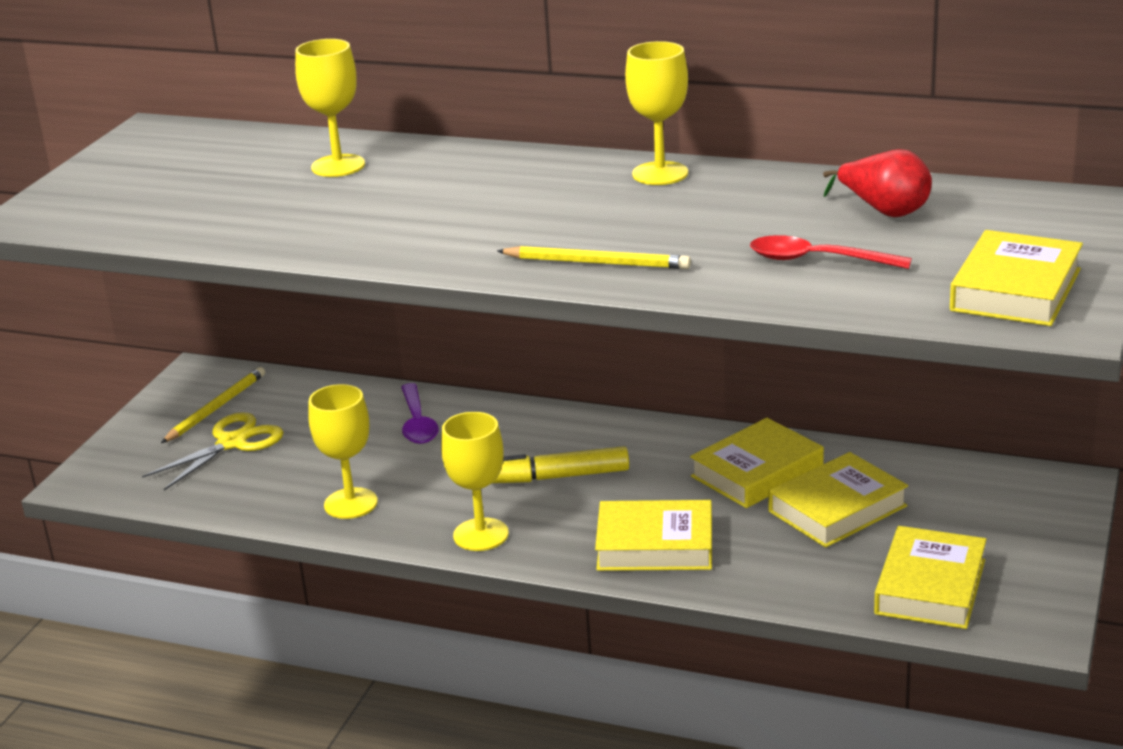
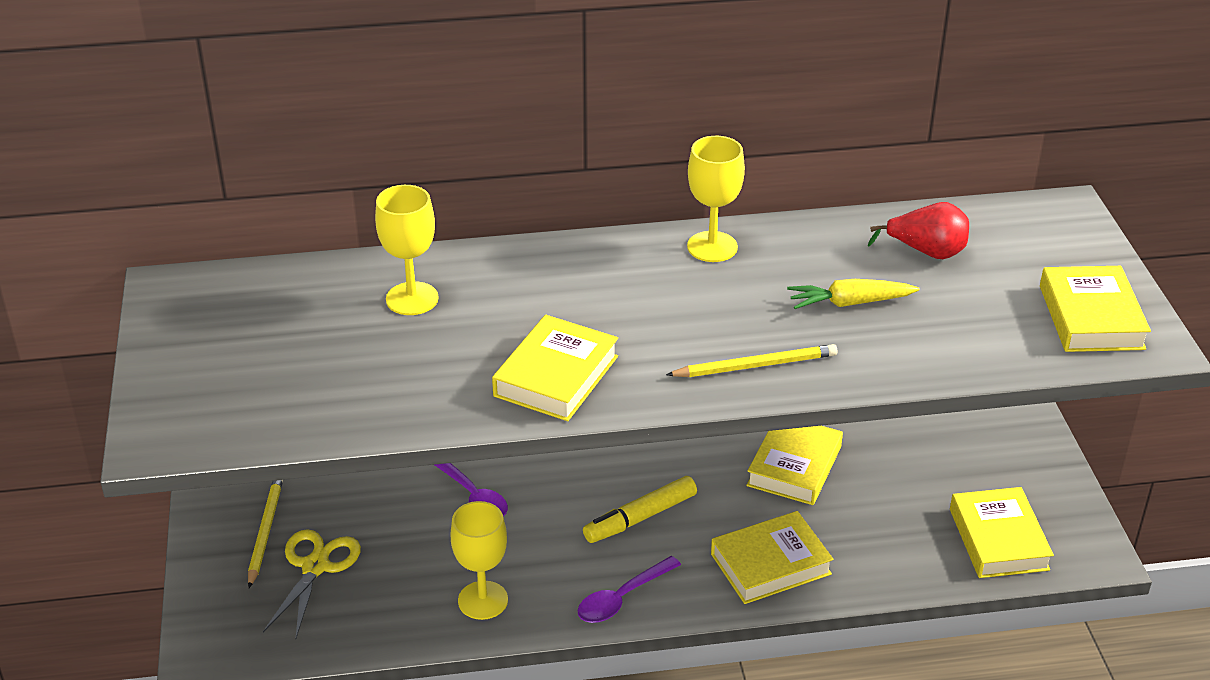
camera: 30 degrees left, 10 degrees up
(481, 535) = (622, 598): yellow goblet -> purple spoon
(752, 234) = (849, 303): none -> yellow carrot
(817, 260) = (924, 320): red spoon -> none
(837, 509) = (880, 485): yellow book -> yellow book (556, 376)

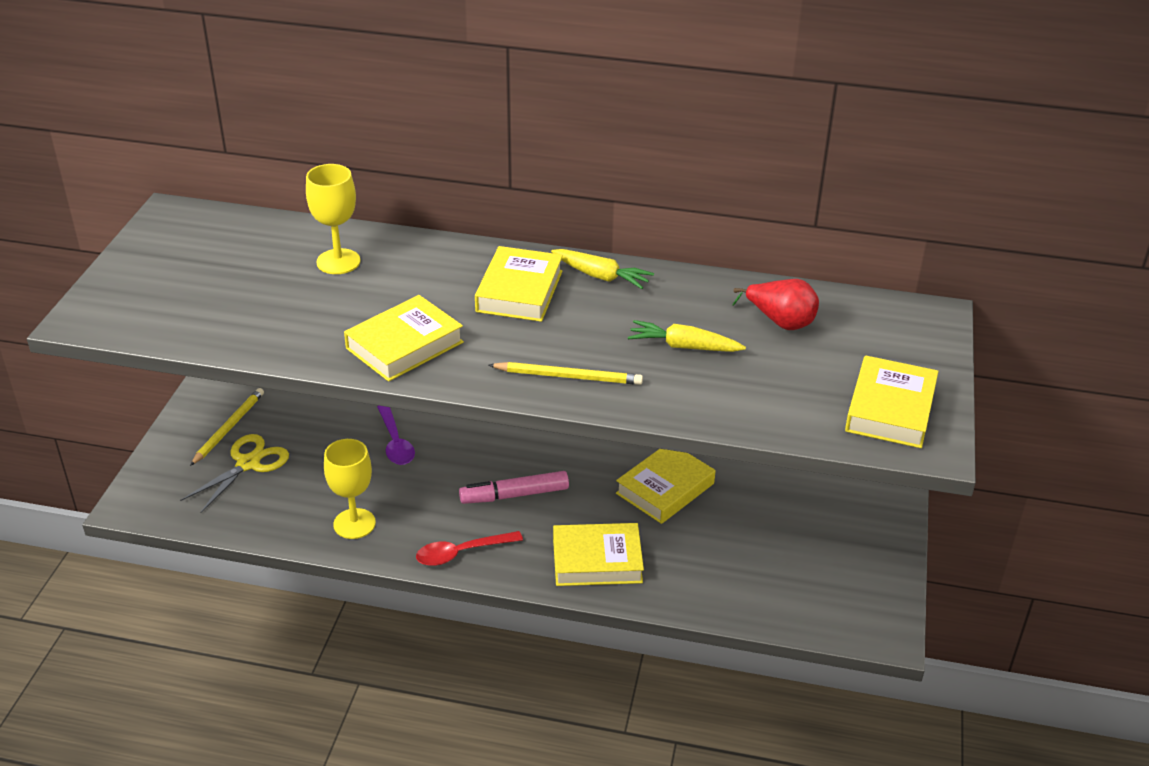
camera: 20 degrees right, 0 degrees up
(622, 598) = (462, 553): purple spoon -> red spoon
(640, 517) = (514, 495): yellow marker -> pink marker
(712, 247) = (601, 276): yellow goblet -> yellow carrot
(998, 539) = (805, 595): yellow book -> yellow book (519, 291)

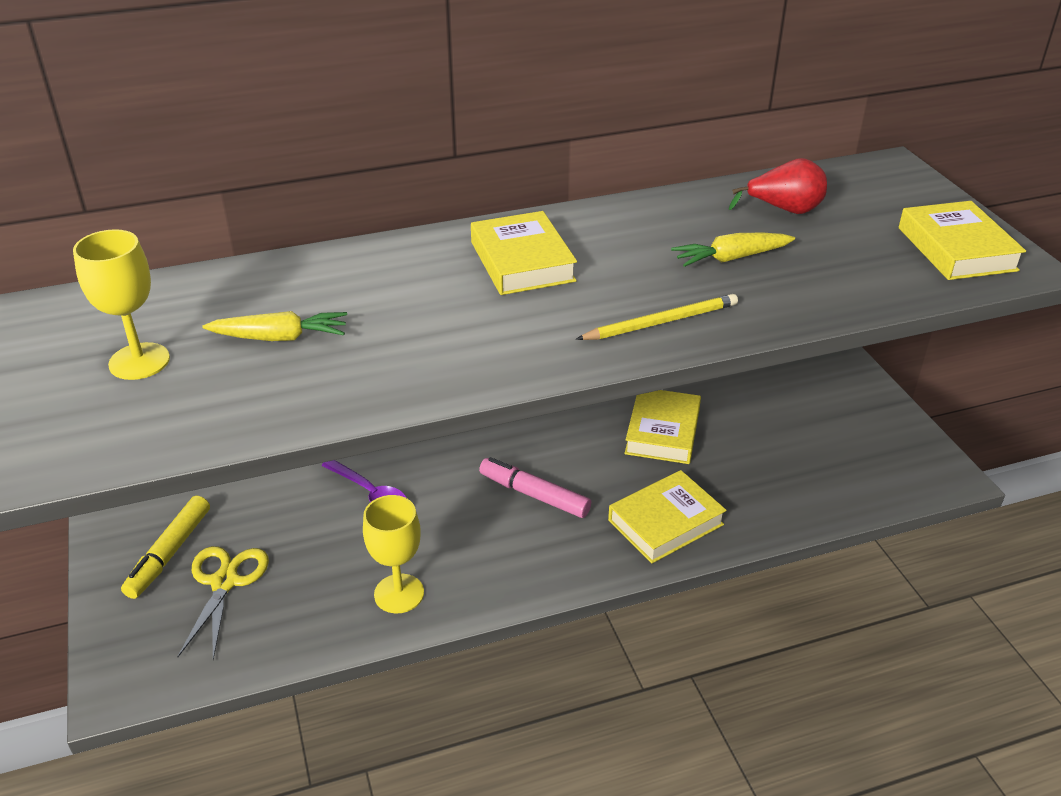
camera: 30 degrees left, 0 degrees up
(229, 428) = (169, 553): yellow pencil -> yellow marker
(338, 262) = (297, 296): yellow goblet -> yellow goblet (139, 361)
(404, 345) = (462, 353): yellow book -> none
(462, 553) = (535, 573): red spoon -> none
(514, 495) = (534, 495): pink marker -> pink marker turned 75 degrees clockwise
(601, 276) = (584, 223): yellow carrot -> yellow carrot (280, 338)

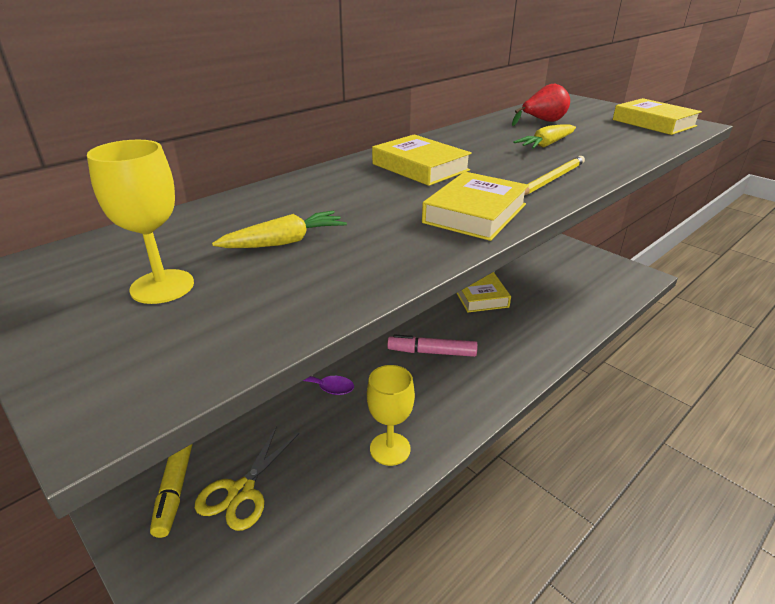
camera: 25 degrees left, 5 degrees down
(225, 582) = (241, 491): yellow scissors -> yellow scissors turned 135 degrees counterclockwise
(665, 522) = (525, 344): yellow book -> yellow book (475, 213)

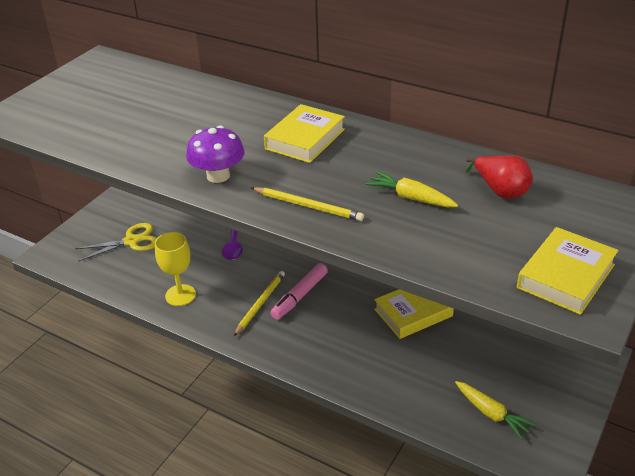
camera: 75 degrees right, 5 degrees up
(162, 286) = (94, 98): yellow goblet -> none
(175, 485) = (131, 215): yellow marker -> none
(241, 491) = (131, 241): yellow scissors -> yellow scissors turned 150 degrees clockwise
(284, 242) = (152, 116): yellow carrot -> yellow carrot (491, 414)
(431, 352) = (299, 296): pink marker -> pink marker turned 135 degrees counterclockwise
(432, 381) = (260, 303): none -> yellow pencil
(475, 213) = (218, 176): yellow book -> purple mushroom

